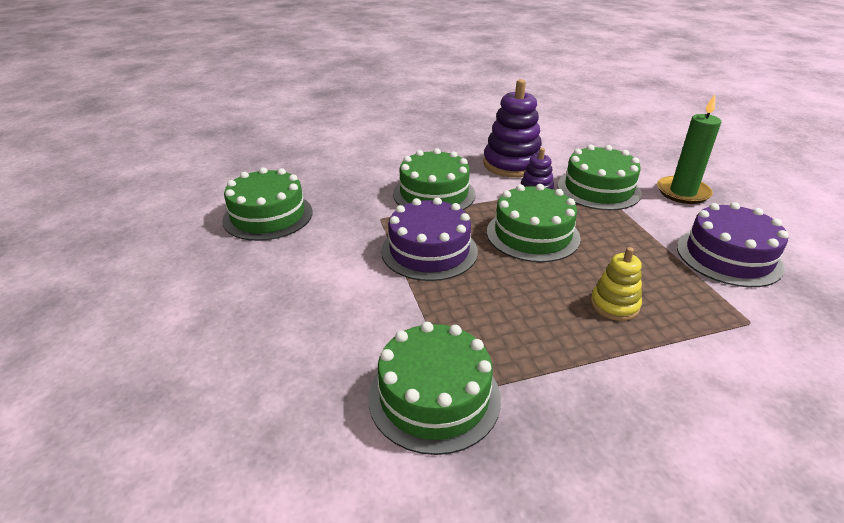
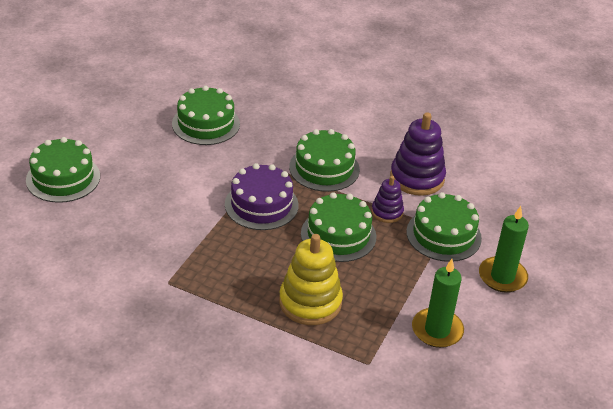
camera: 40 degrees right, 5 degrees up
(434, 396) = (155, 276): green cake -> green cake (63, 178)
(614, 305) = (310, 302): yellow stacking toy -> yellow stacking toy, size x1.78
(728, 256) = (437, 330): purple cake -> green candle

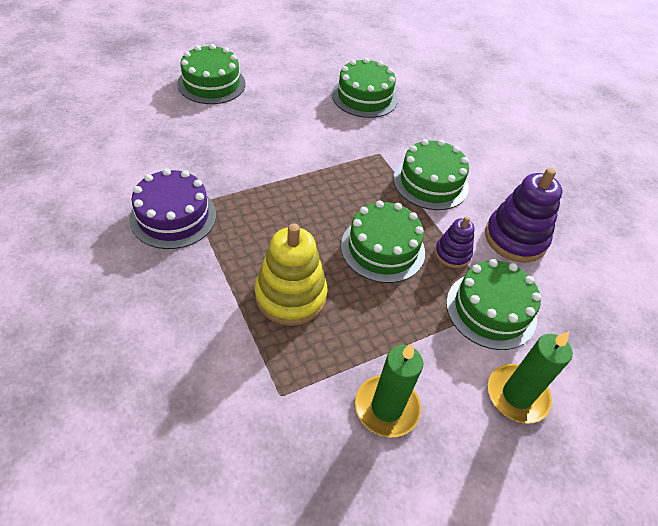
camera: 35 degrees right, 10 degrees up
(261, 205) = (341, 184): purple cake -> purple cake (173, 216)

